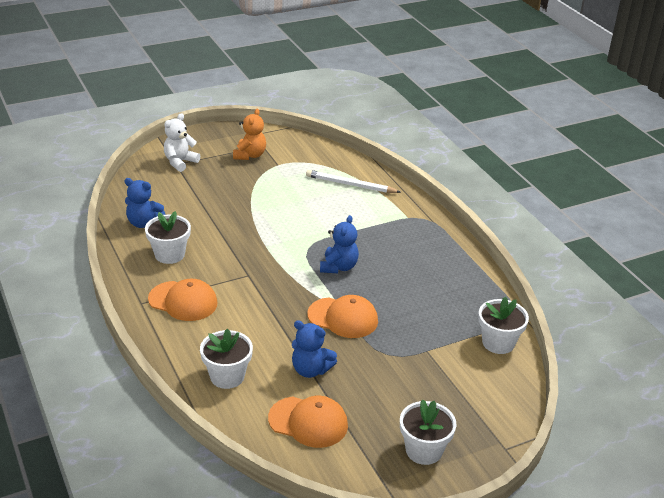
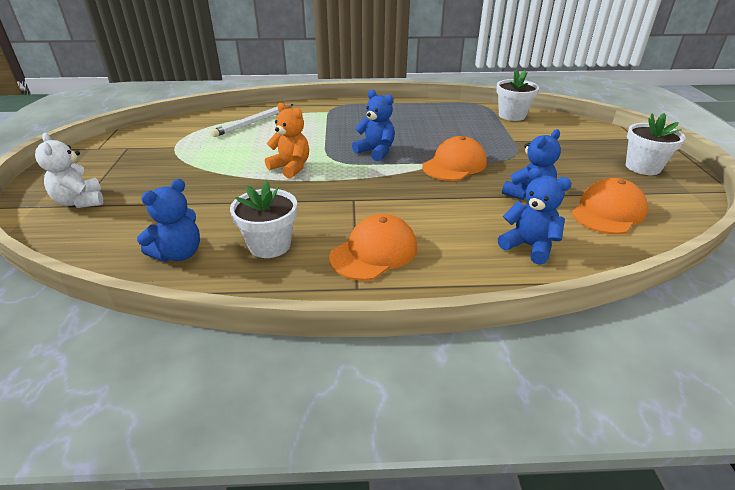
camera: 65 degrees left, 0 degrees up
(227, 376) = (529, 246): white flower pot -> blue teddy bear
(250, 155) = (134, 157): orange teddy bear -> orange teddy bear (291, 167)

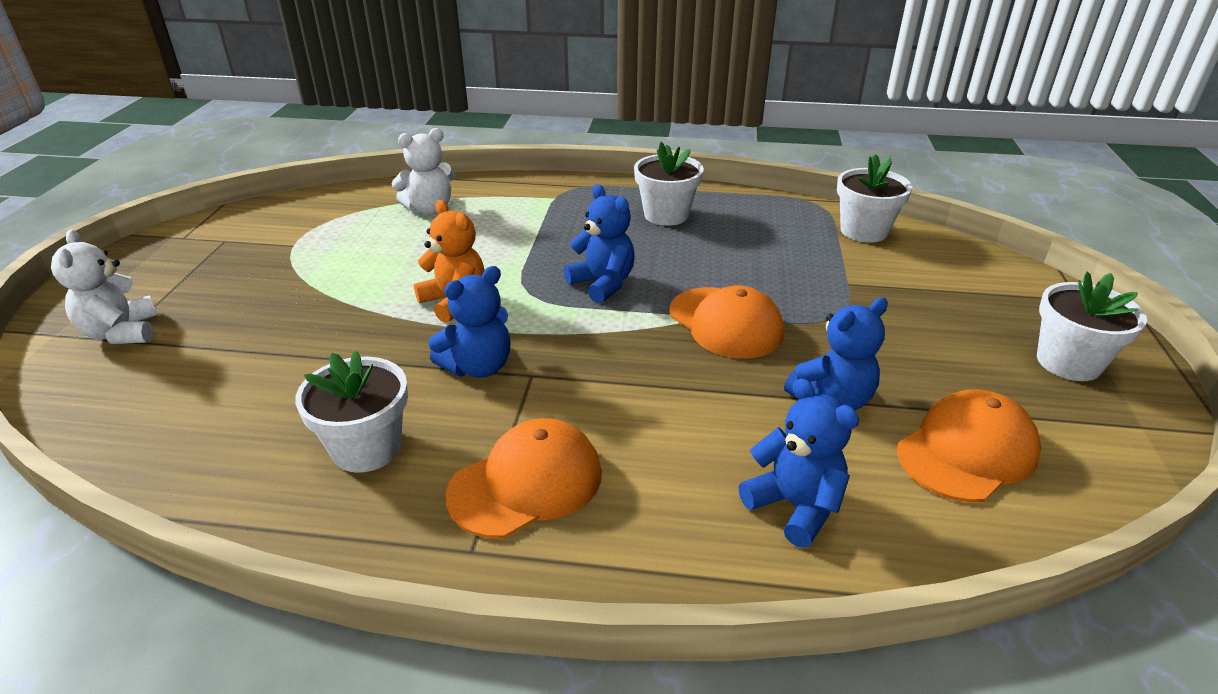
camera: 10 degrees right, 0 degrees up
(179, 254) = (225, 447): blue teddy bear -> blue teddy bear (478, 367)
(254, 122) = (430, 209): white pencil -> white teddy bear
(398, 115) = (666, 215): none -> white flower pot
(454, 165) = (725, 323): orange cap -> orange cap turned 90 degrees clockwise

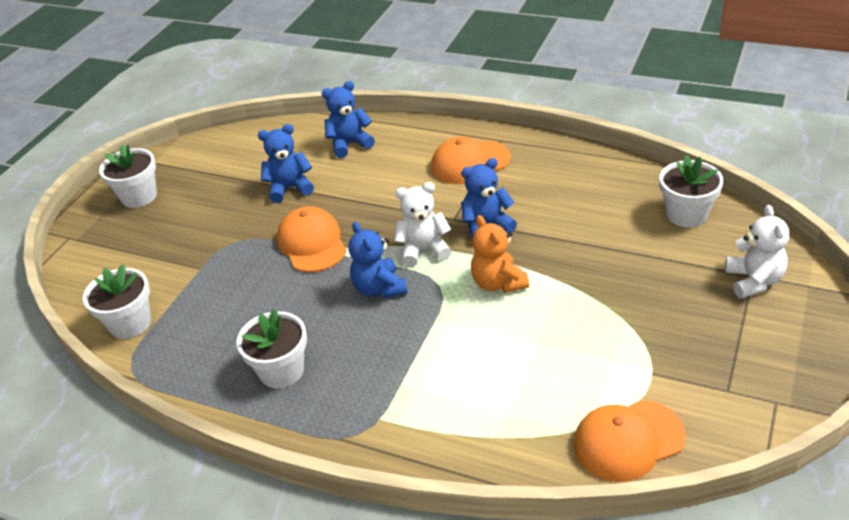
camera: 160 degrees left, 5 degrees up
(367, 448) = (553, 185): white flower pot -> white flower pot (686, 214)
(430, 209) = (517, 416): white teddy bear -> white teddy bear (423, 250)
(794, 506) = (349, 144): blue teddy bear -> blue teddy bear turned 90 degrees clockwise
(967, 451) = (249, 159): orange cap -> orange cap (628, 440)

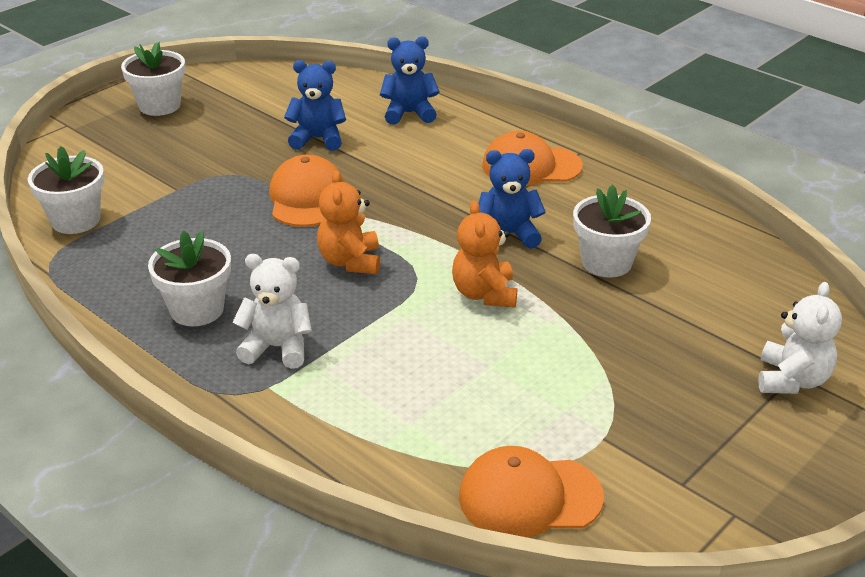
camera: 15 degrees right, 5 degrees down
(379, 288) = (350, 261): blue teddy bear -> orange teddy bear
(423, 250) = (422, 238): white teddy bear -> white teddy bear (277, 348)
(686, 214) = (754, 287): white flower pot -> white flower pot (606, 262)

